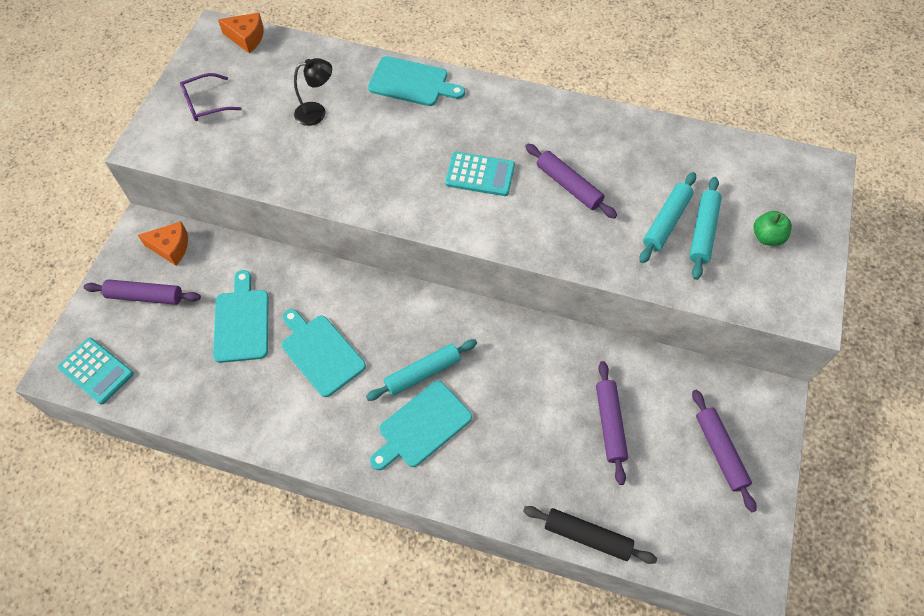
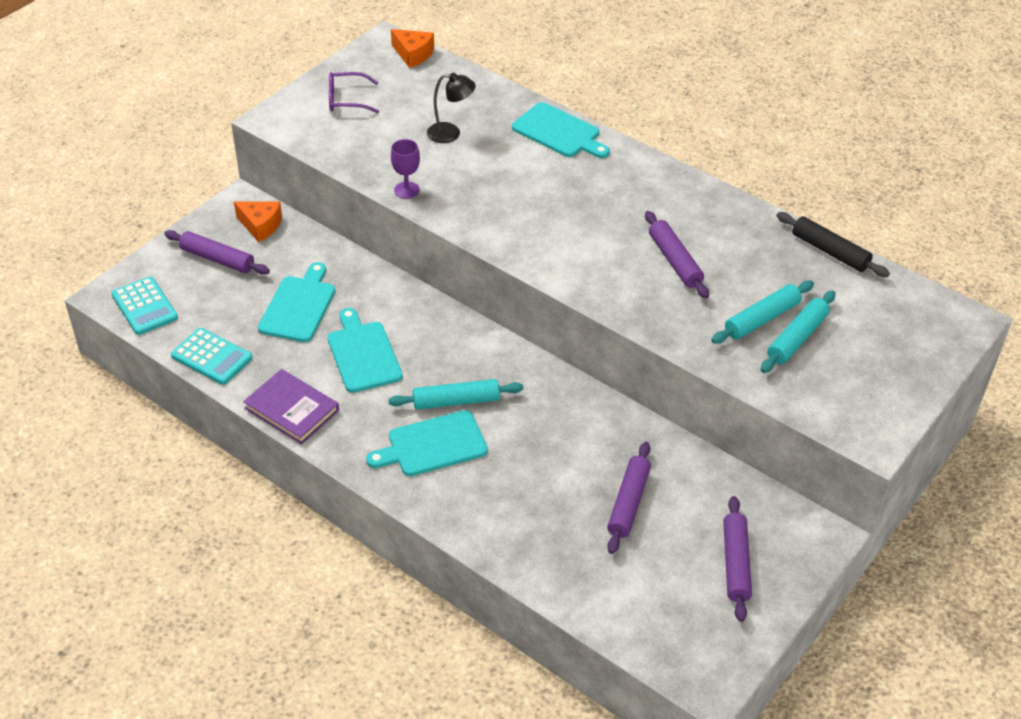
camera: 20 degrees right, 15 degrees down
(281, 434) = (291, 409): none -> purple book
(302, 185) = (406, 190): none -> purple goblet
(480, 174) = (587, 227): turquoise calculator -> turquoise calculator (212, 357)
(587, 536) = (554, 589): black rolling pin -> black rolling pin (829, 251)
(767, 237) = (865, 362): green apple -> none

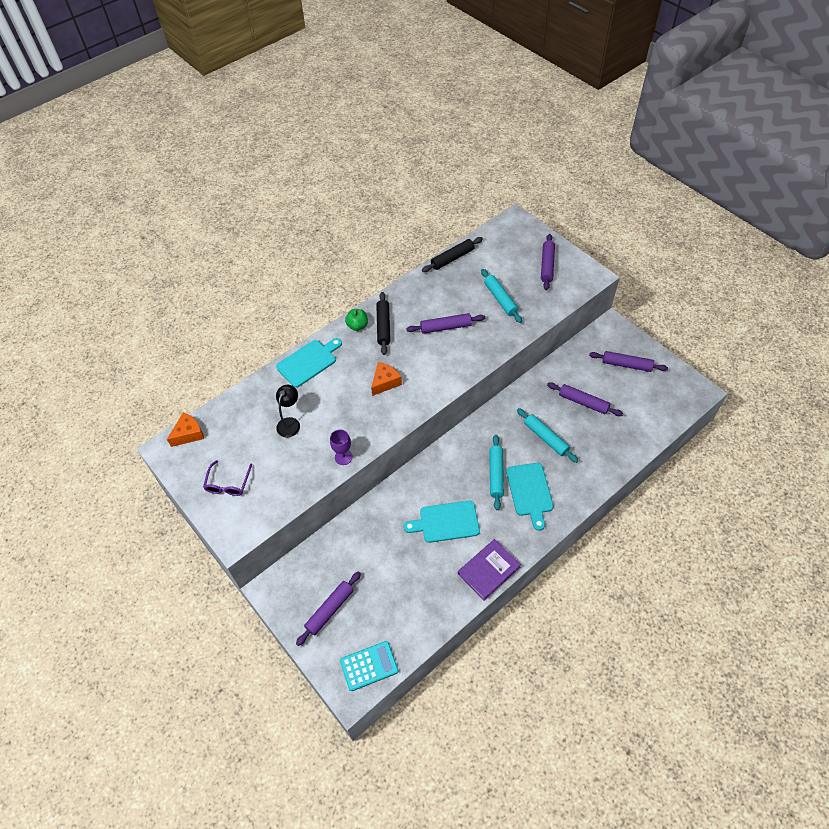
camera: 75 degrees left, 10 degrees up
(212, 357) = (431, 619): turquoise calculator -> none
(260, 225) = (301, 577): orange cheese -> orange cheese (385, 382)
(299, 306) = (392, 557): turquoise cutting board -> none
(642, 168) = (357, 326): none -> green apple
(651, 194) = (383, 326): none -> black rolling pin
(797, 338) = (517, 288): turquoise rolling pin -> turquoise rolling pin (546, 438)
(870, 373) = (547, 265): none -> purple rolling pin

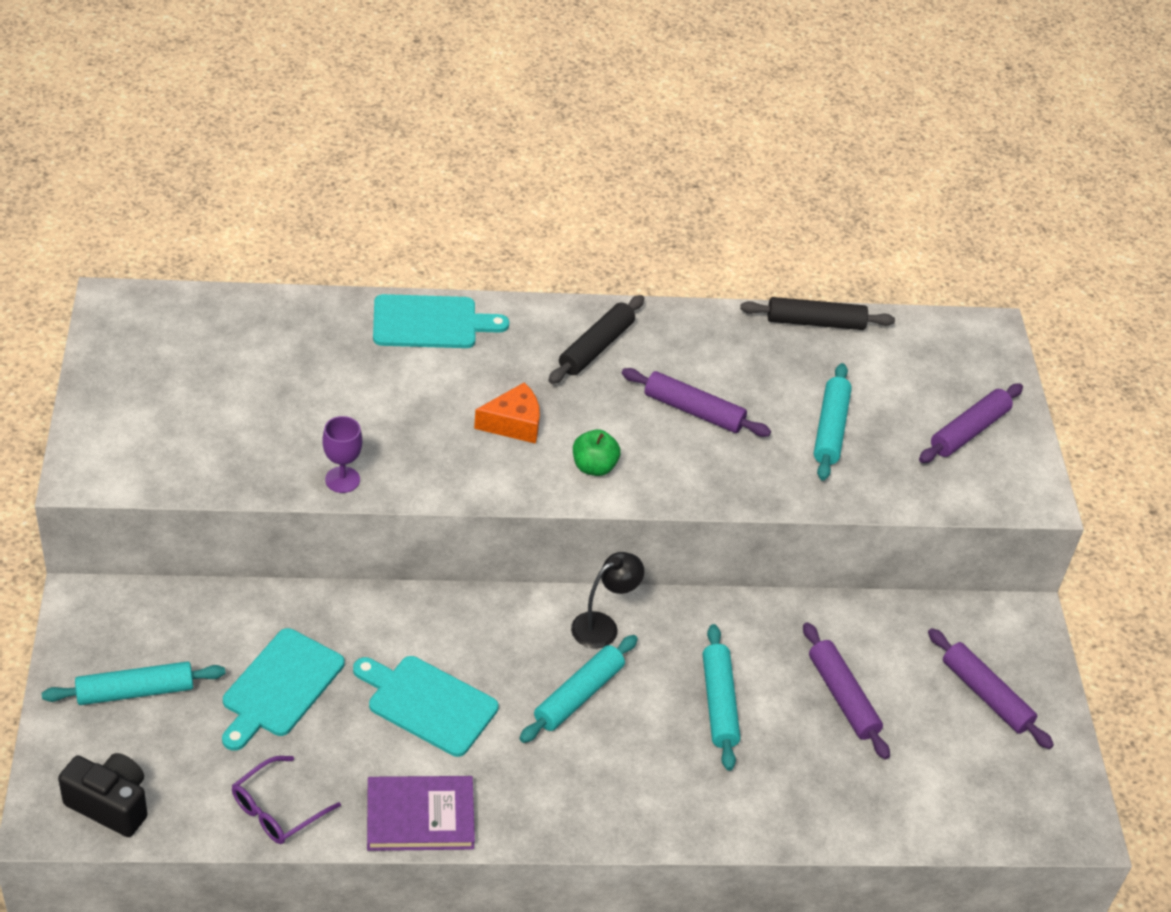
camera: 30 degrees right, 10 degrees down
(188, 434) = (165, 305): orange cheese -> none
(228, 483) = (149, 402): purple glasses -> purple glasses (278, 809)
(290, 423) = (316, 384): black lamp -> black lamp (603, 626)
(330, 610) = (135, 691): purple rolling pin -> turquoise rolling pin
(357, 326) = (557, 321): green apple -> green apple (594, 467)
(369, 666) = (110, 804): turquoise calculator -> black camera
(530, 492) = (606, 759): turquoise cutting board -> turquoise cutting board (280, 687)

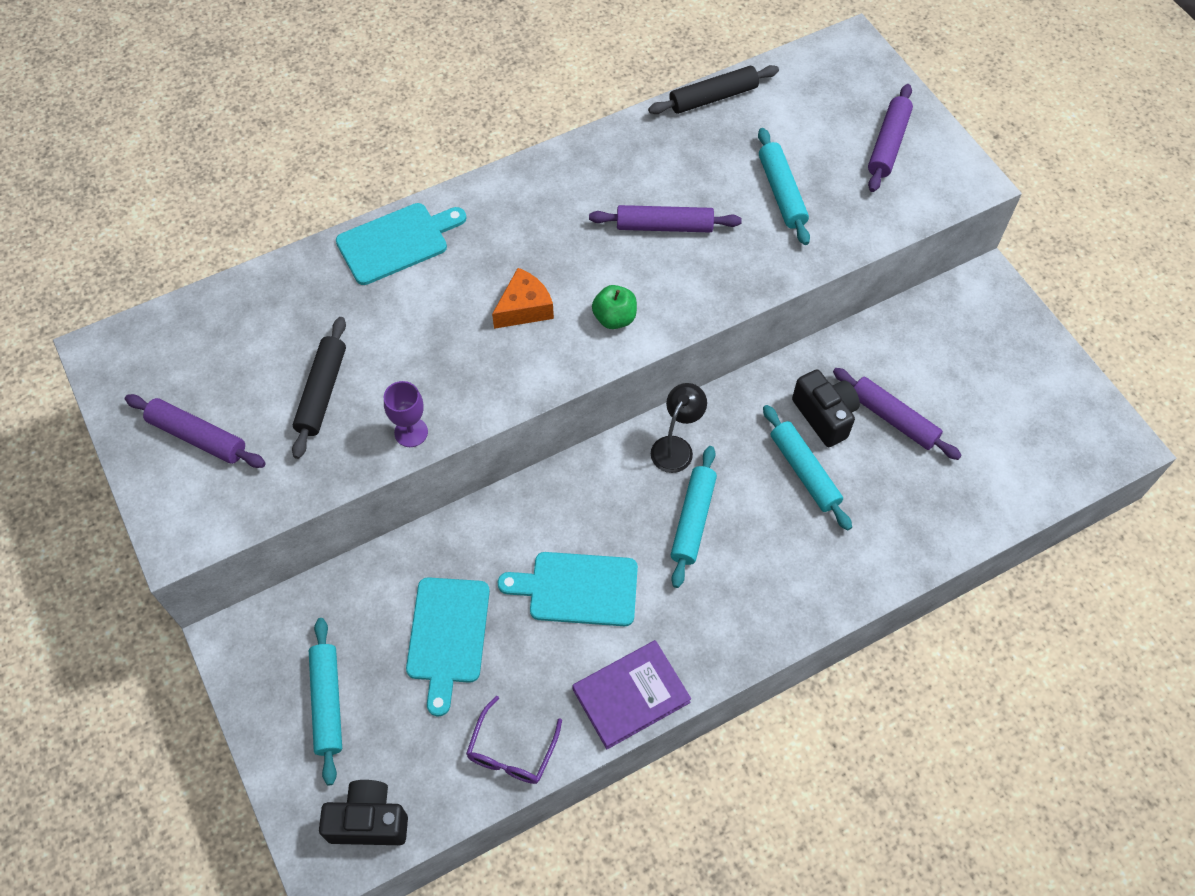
camera: 20 degrees left, 15 degrees up
(135, 691) = (327, 703): turquoise rolling pin -> turquoise rolling pin turned 60 degrees counterclockwise
(596, 347) = (550, 202): black rolling pin -> black rolling pin (322, 392)
(772, 664) = (825, 416): none -> black camera
(985, 695) = (996, 364): purple rolling pin -> purple rolling pin (197, 437)

